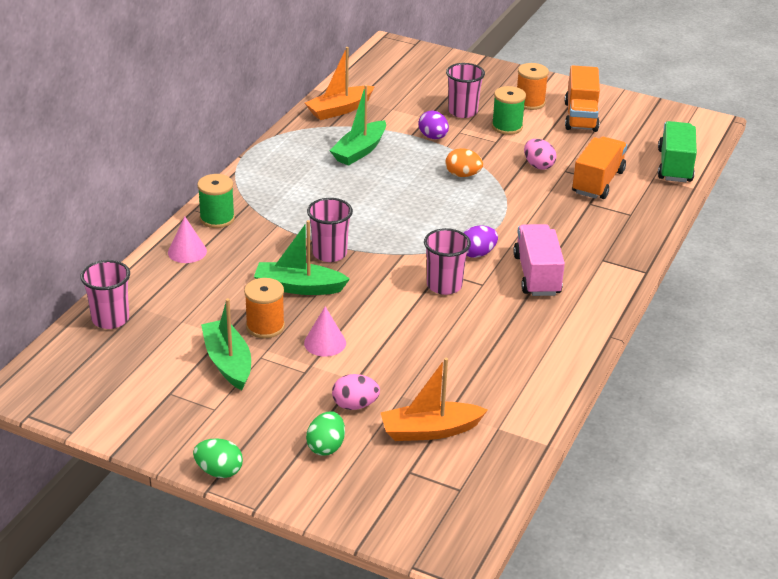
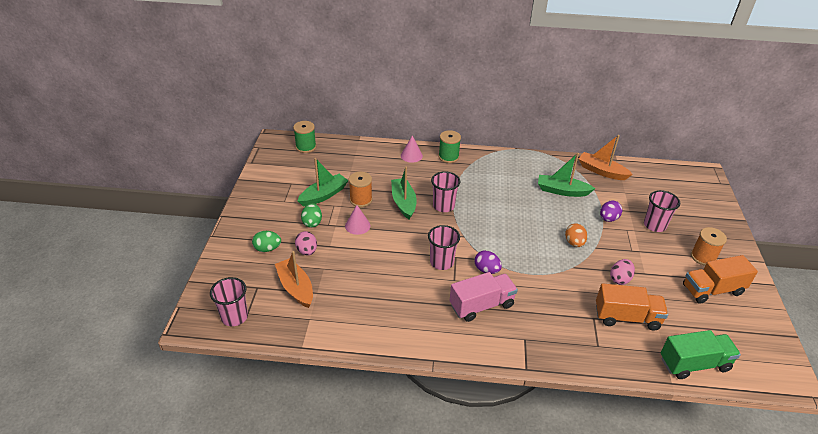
camera: 70 degrees right, 5 degrees up
(110, 319) = (340, 148): pink cup -> pink cup (234, 317)
(219, 471) = (236, 216): green egg -> green egg (312, 222)
(507, 127) = (656, 252): green spool -> green spool (306, 147)

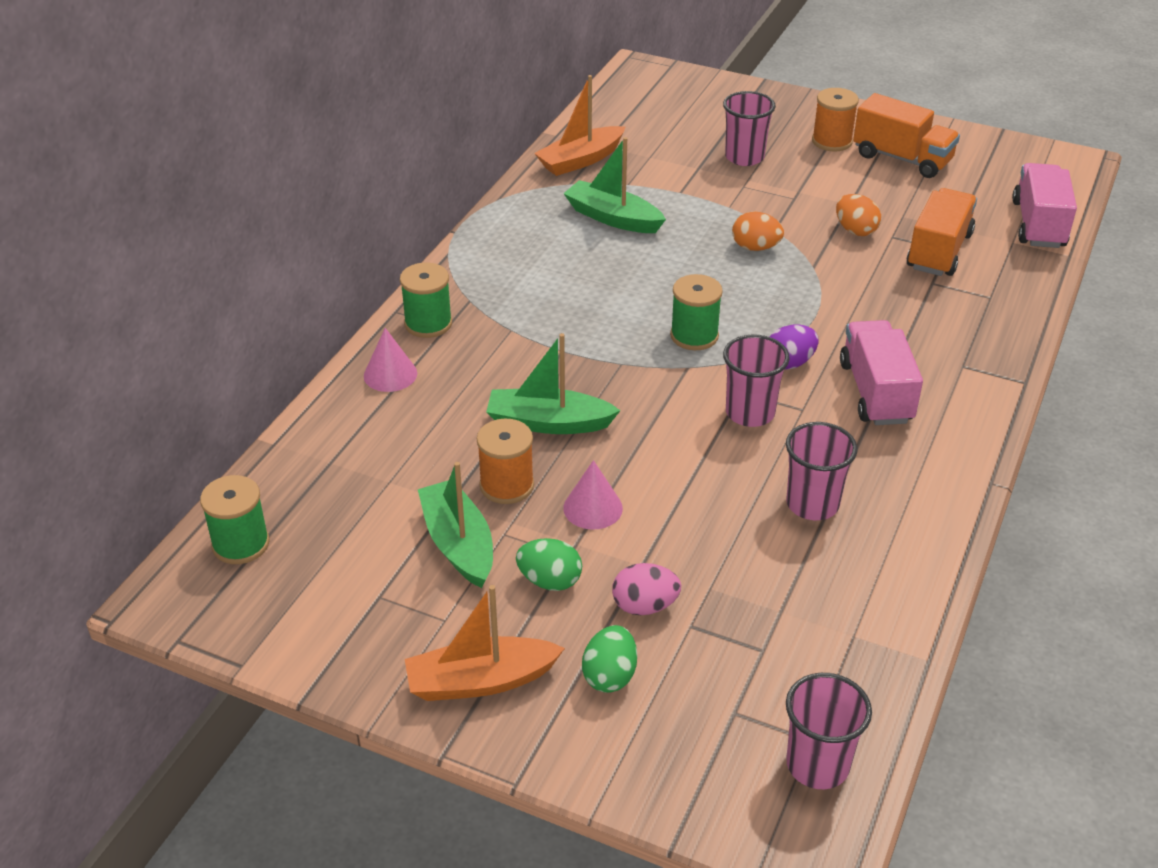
camera: 70 degrees left, 0 degrees up
(296, 288) = (756, 643): orange boat -> orange boat (480, 681)
(443, 206) = (586, 370): pink cup -> pink cup (812, 504)
(488, 234) = (694, 336): none -> green spool
(562, 191) = (613, 218): green boat -> green boat turned 90 degrees clockwise
(608, 219) = (709, 194): purple egg -> none
(620, 279) = (855, 230): pink egg -> orange egg
(694, 364) = (1038, 224): green truck -> pink truck
(712, 290) = (902, 158): orange truck -> orange truck turned 60 degrees counterclockwise

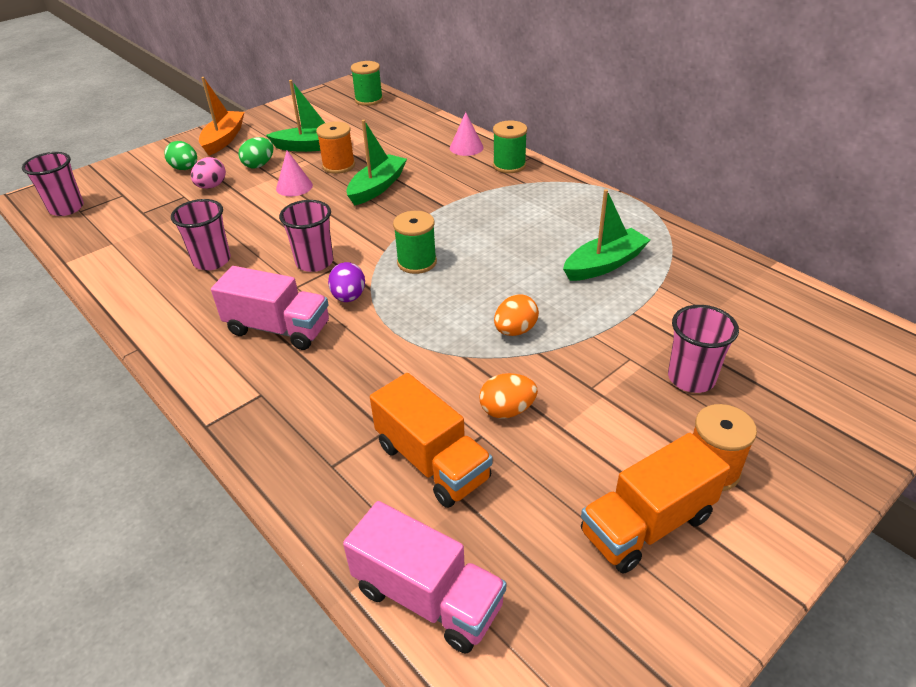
camera: 115 degrees right, 0 degrees up
(580, 160) = (714, 269): orange boat -> none

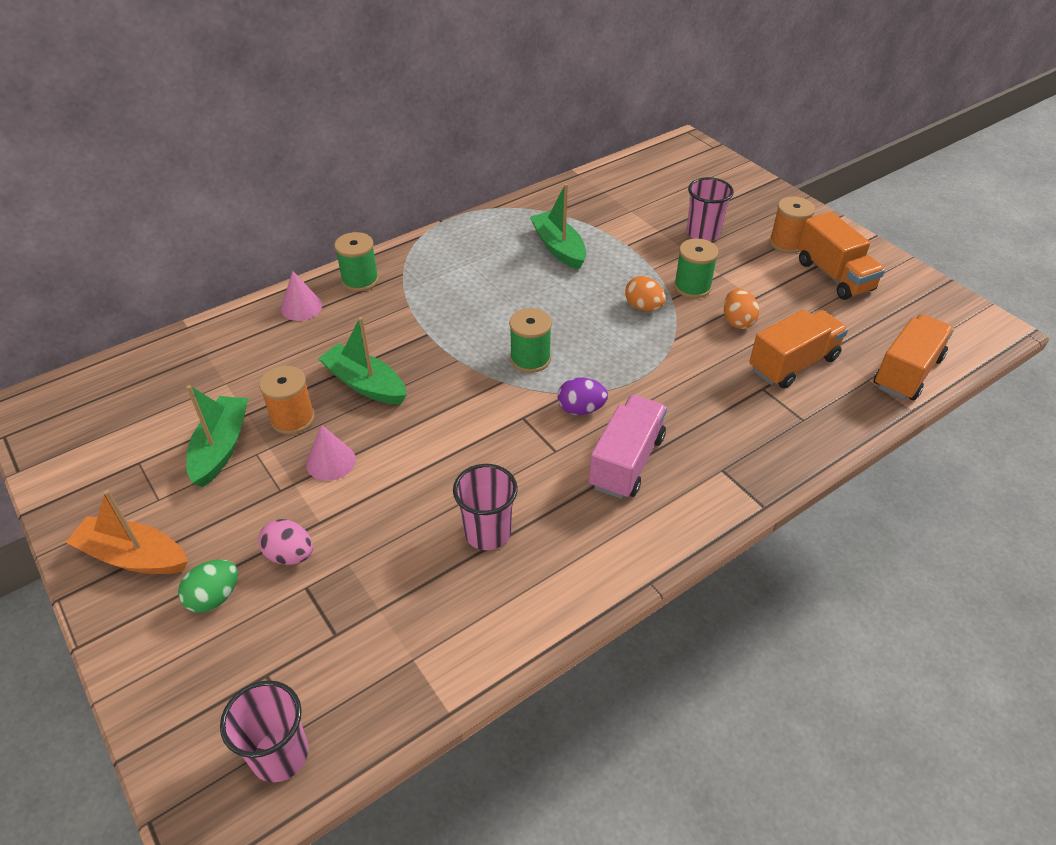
camera: 85 degrees left, 5 degrees up
(259, 165) = (249, 503): green egg -> none
(314, 262) = (512, 437): pink cup -> none
(369, 100) = (101, 387): green spool -> green spool (692, 287)
(427, 597) = (907, 372): pink truck -> orange truck

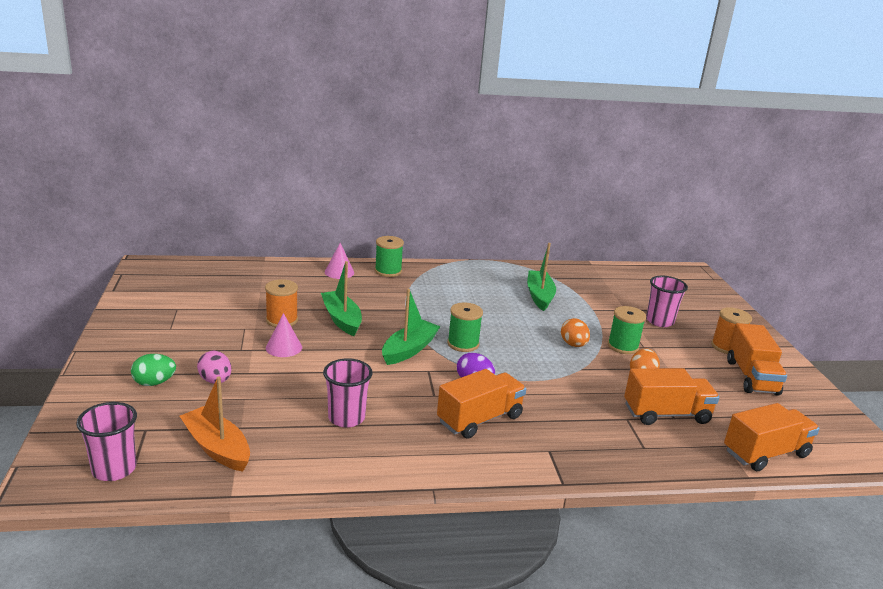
camera: 25 degrees right, 20 degrees down
(133, 556) = (131, 348): orange boat -> orange boat (217, 447)
(221, 447) = (228, 318): green boat -> green boat (409, 349)
(626, 462) = (479, 419): pink truck -> orange truck

